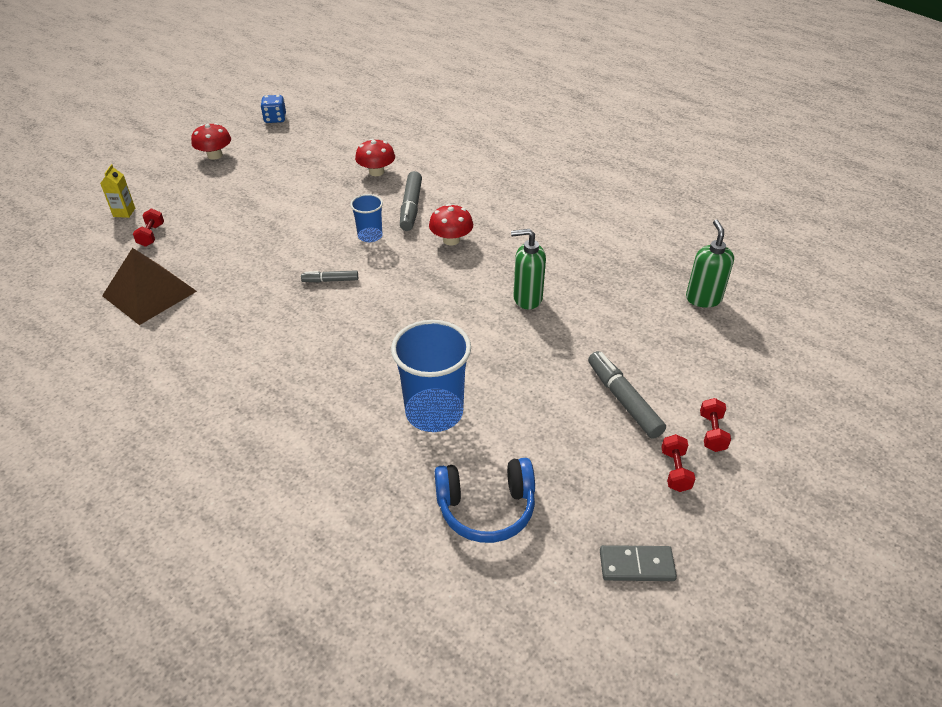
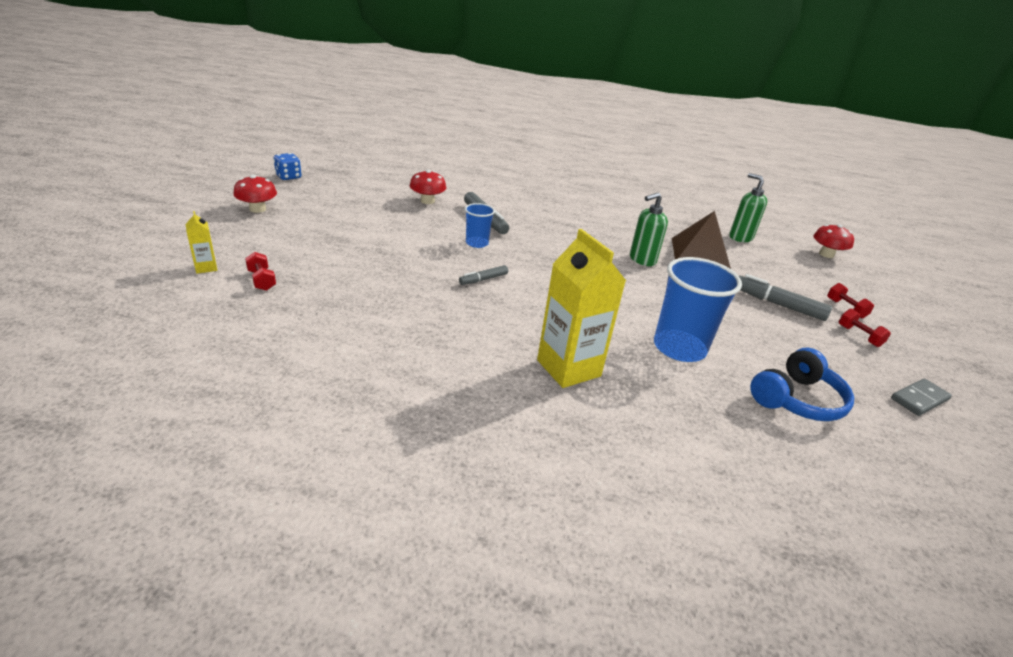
camera: 35 degrees left, 10 degrees down
(149, 293) = (318, 327): brown pyramid -> brown pyramid (700, 253)
(303, 396) = (568, 368): none -> yellow carton
(451, 240) = (543, 235): red mushroom -> red mushroom (826, 254)

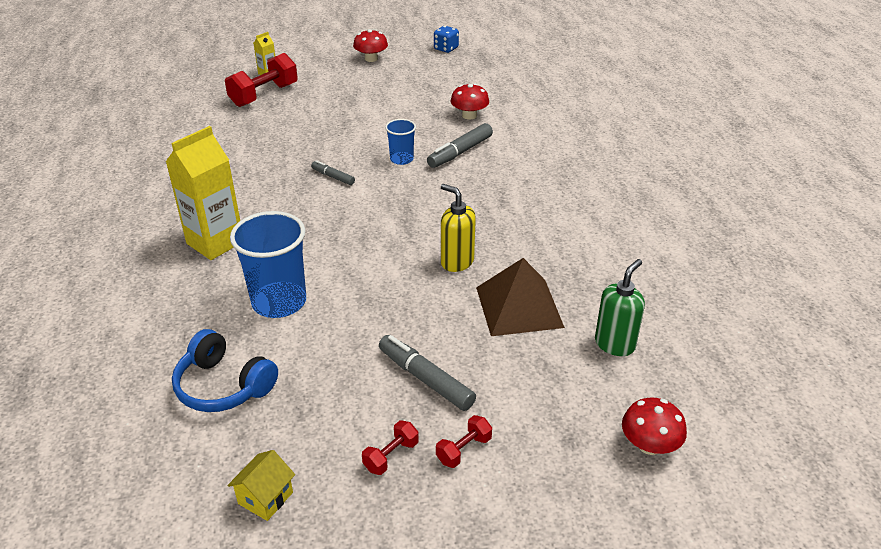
camera: 75 degrees right, 5 degrees up
(262, 280) = (264, 95): red dumbbell -> red dumbbell, size x2.04
(642, 260) = (457, 262): green soap dispenser -> yellow soap dispenser
(778, 304) = (426, 379): grey marker -> grey marker turned 60 degrees counterclockwise
(919, 399) = (265, 498): grey domino -> yellow house

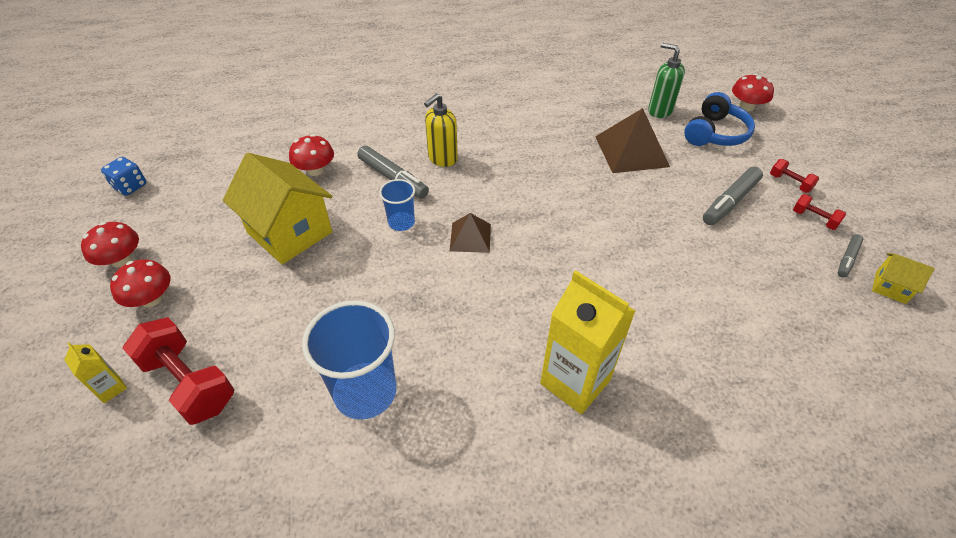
camera: 90 degrees left, 10 degrees up
(223, 386) = (792, 334): blue headphones -> blue headphones (715, 133)
(279, 302) = (665, 305): blue cup -> blue cup (365, 392)
(333, 177) = (434, 280): grey marker -> grey marker (847, 259)
(334, 73) = (151, 299): none -> red mushroom
(380, 194) = (470, 237): none -> brown pyramid
(393, 112) = (289, 232): none -> yellow house
(457, 262) = (580, 183): yellow soap dispenser -> yellow soap dispenser (442, 158)

